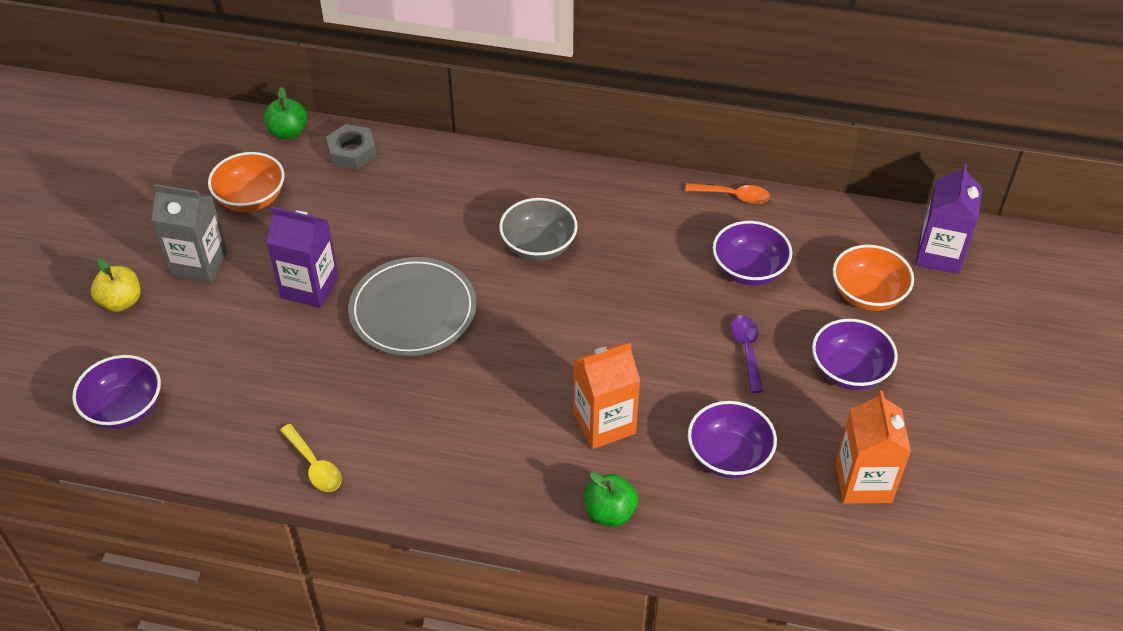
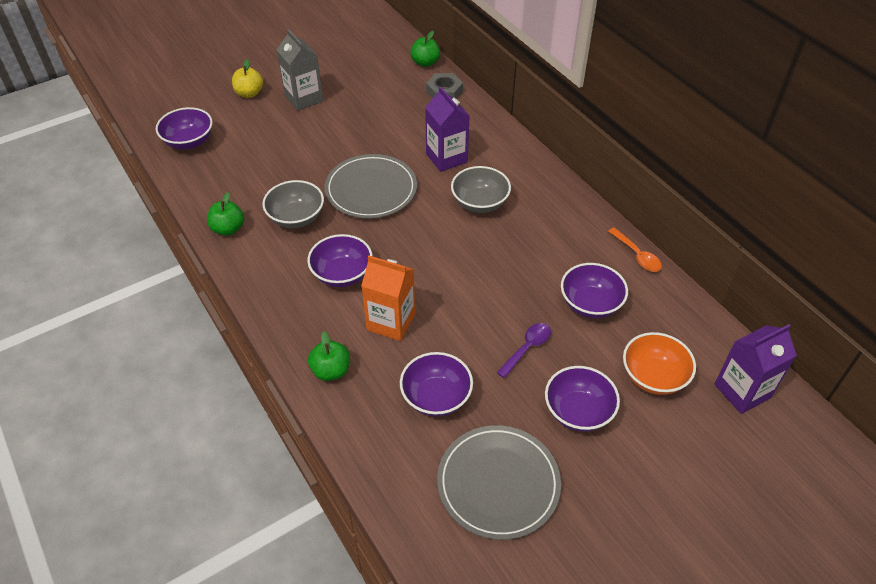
camera: 45 degrees right, 0 degrees up
(251, 199) = (366, 84): orange bowl -> none
(310, 287) = (337, 143): purple carton -> purple carton (446, 158)
(314, 465) = (228, 229): yellow spoon -> green apple
(373, 397) = (296, 218): none -> grey bowl
(498, 416) = (342, 274): none -> purple bowl
(863, 482) = (498, 483): orange carton -> grey plate

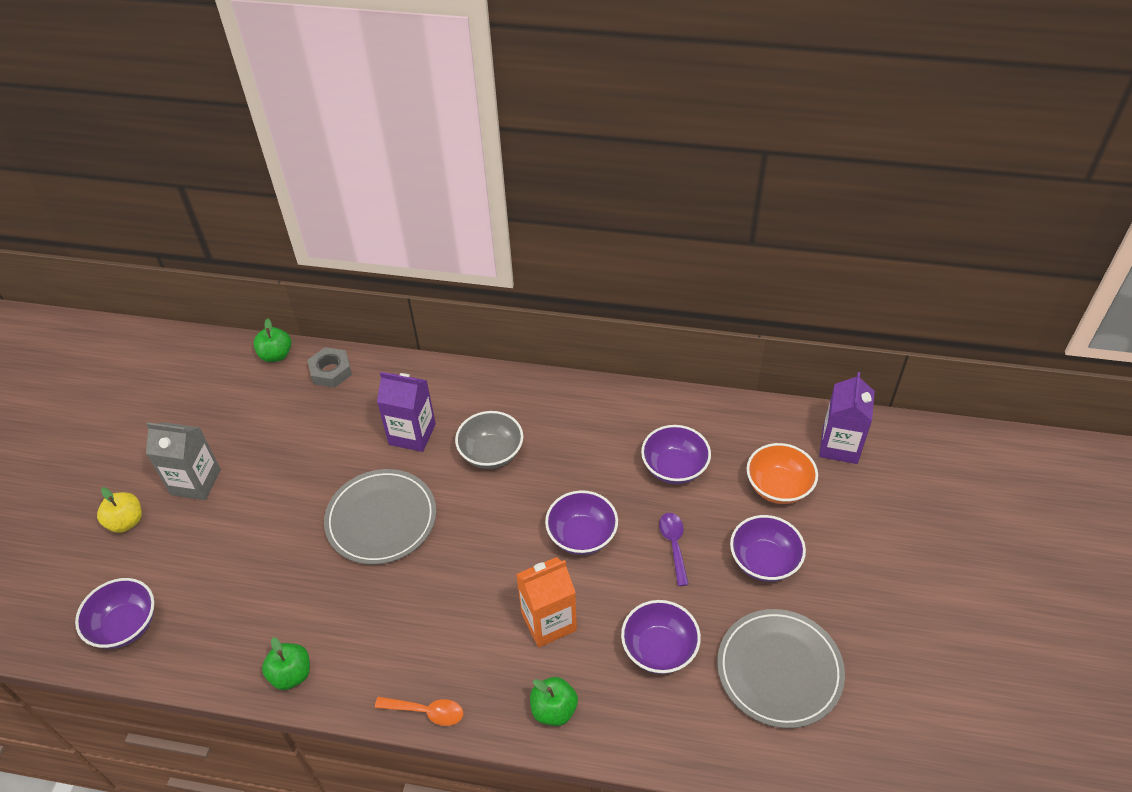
camera: 45 degrees left, 0 degrees up
(296, 218) = (345, 605): grey bowl -> none
(342, 274) = (455, 619): purple bowl -> purple bowl (582, 535)
(637, 255) = (659, 398): orange spoon -> orange spoon (426, 712)

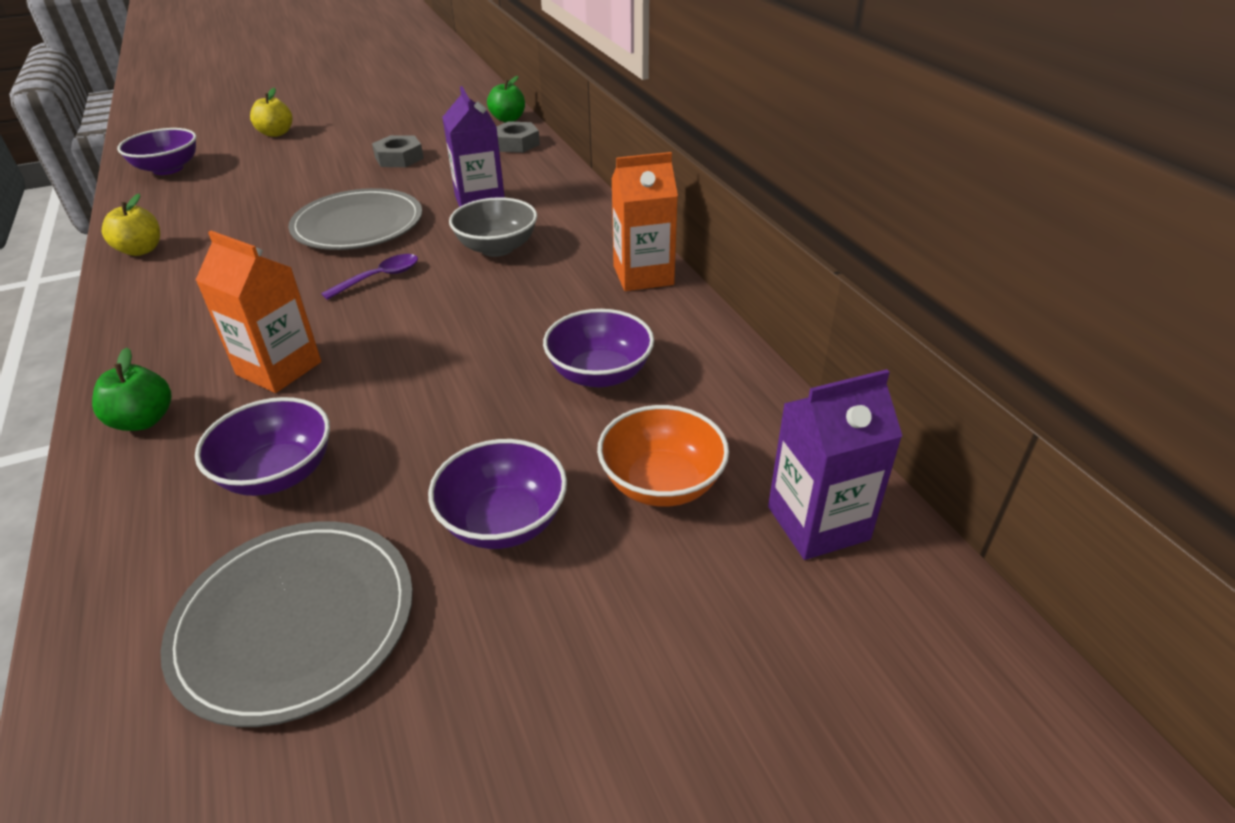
camera: 55 degrees right, 10 degrees down
(195, 482) = (337, 141): grey carton -> none
(280, 453) = (399, 158): none -> grey nut
(291, 674) = (141, 250): green apple -> yellow apple
(426, 712) = (116, 335): orange spoon -> none
(582, 535) = (427, 344): purple bowl -> none
(590, 398) = (643, 275): none -> orange carton
(674, 545) = (467, 421): purple spoon -> purple spoon (379, 278)

